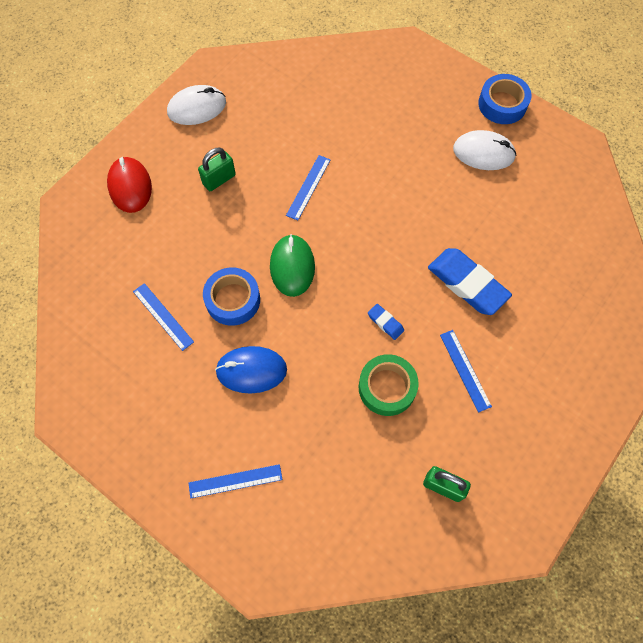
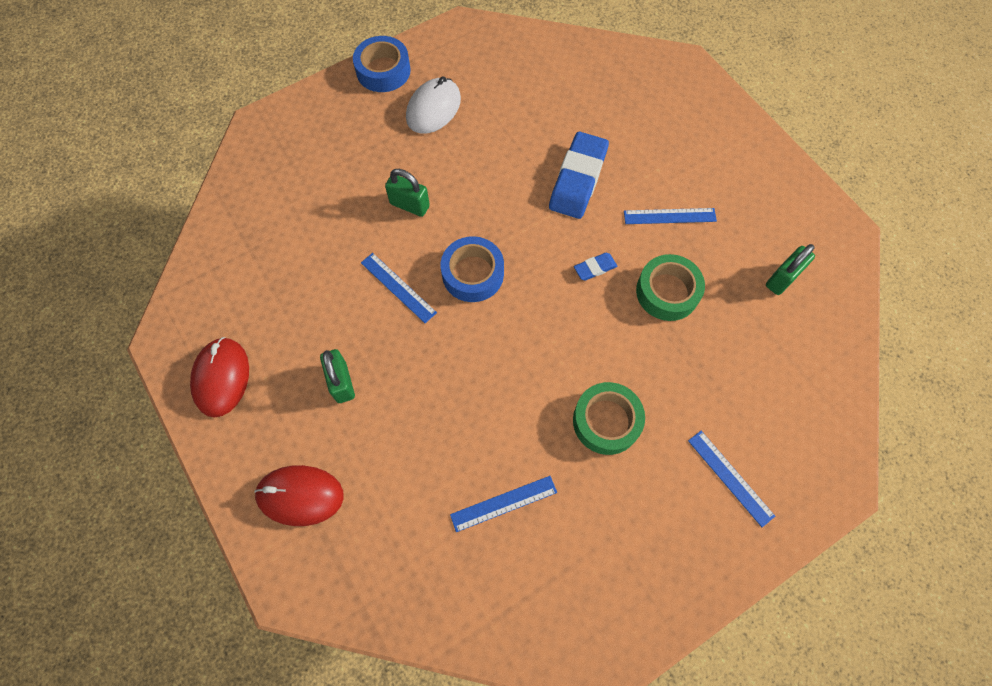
camera: 70 degrees left, 0 degrees up
(197, 108) = (221, 378): white mouse -> red mouse
(233, 300) = (511, 415): blue tape -> blue tape (473, 274)
(235, 481) = (730, 477): blue ruler -> blue ruler turned 45 degrees counterclockwise
(251, 370) = (606, 421): blue mouse -> green tape
(292, 266) = (493, 337): green mouse -> none
(383, 169) = (409, 205): none -> green padlock
(467, 284) = (577, 179): blue eraser -> blue eraser turned 45 degrees counterclockwise

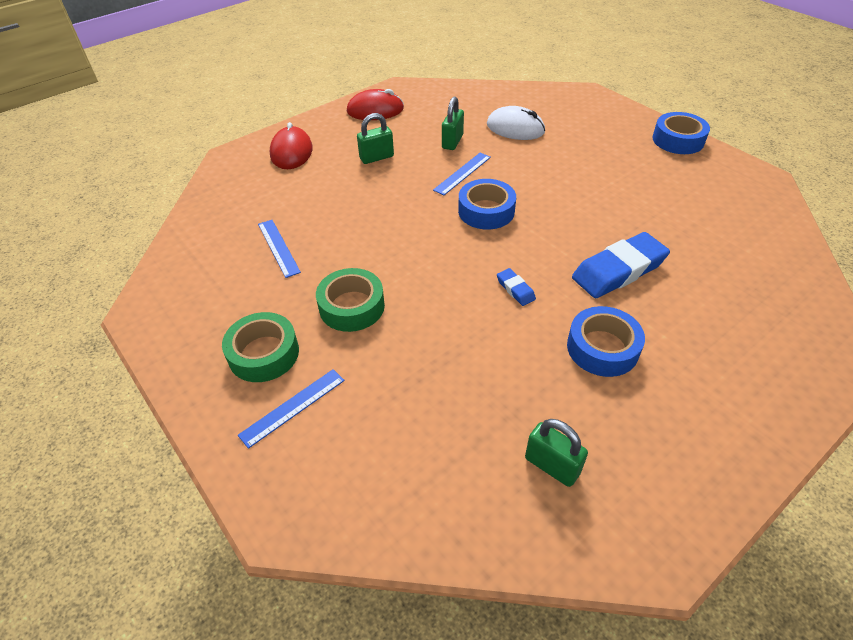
camera: 85 degrees right, 20 degrees down
(409, 205) = (543, 170): green padlock -> green padlock (452, 142)
(433, 108) = (653, 171): white mouse -> white mouse (515, 128)
(577, 179) = (618, 270): blue eraser -> blue eraser turned 45 degrees counterclockwise
(667, 292) = (502, 348): green tape -> green tape (264, 353)
(669, 216) = (602, 348): blue ruler -> blue tape

